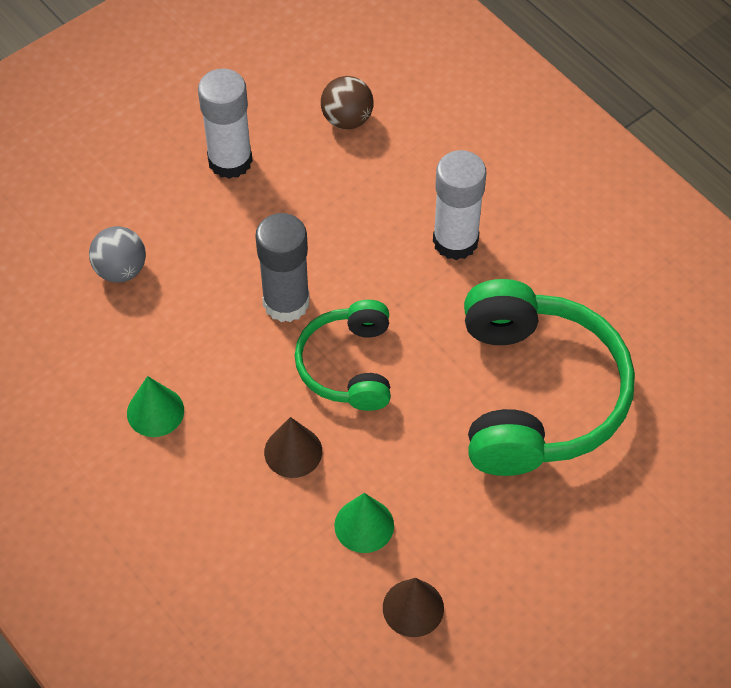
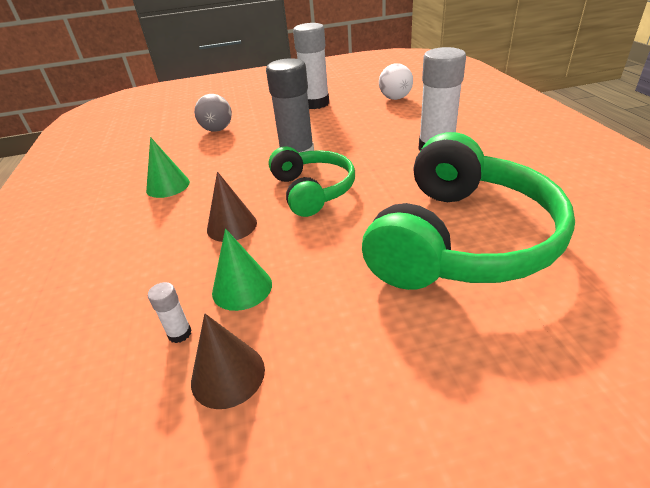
camera: 30 degrees right, 20 degrees down
(344, 590) = (179, 333): none -> white glue stick
(347, 119) = (395, 98): brown ball -> white ball
(348, 365) = (313, 190): green headphones -> green headphones turned 135 degrees clockwise

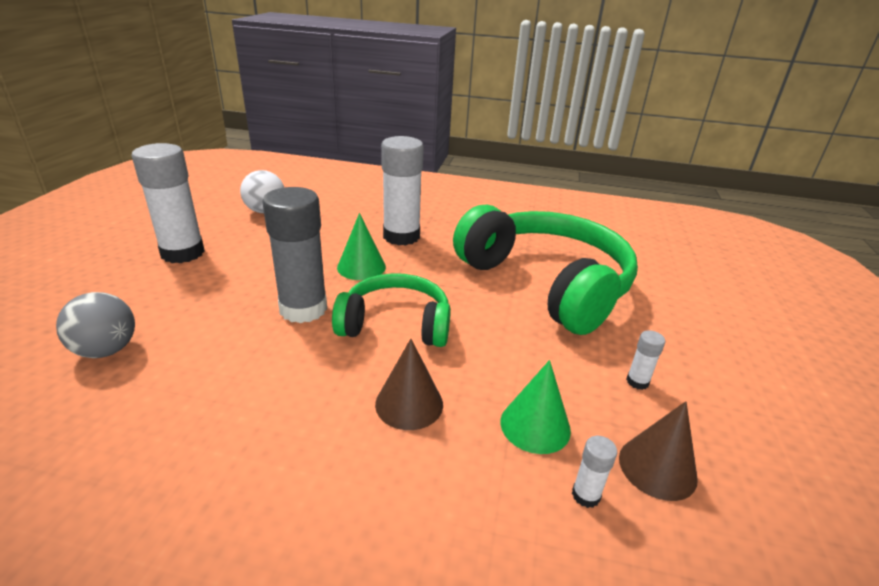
camera: 70 degrees left, 5 degrees down
(168, 186) = (225, 446): green cone -> green cone (361, 267)
(345, 340) = (637, 382): none -> white glue stick

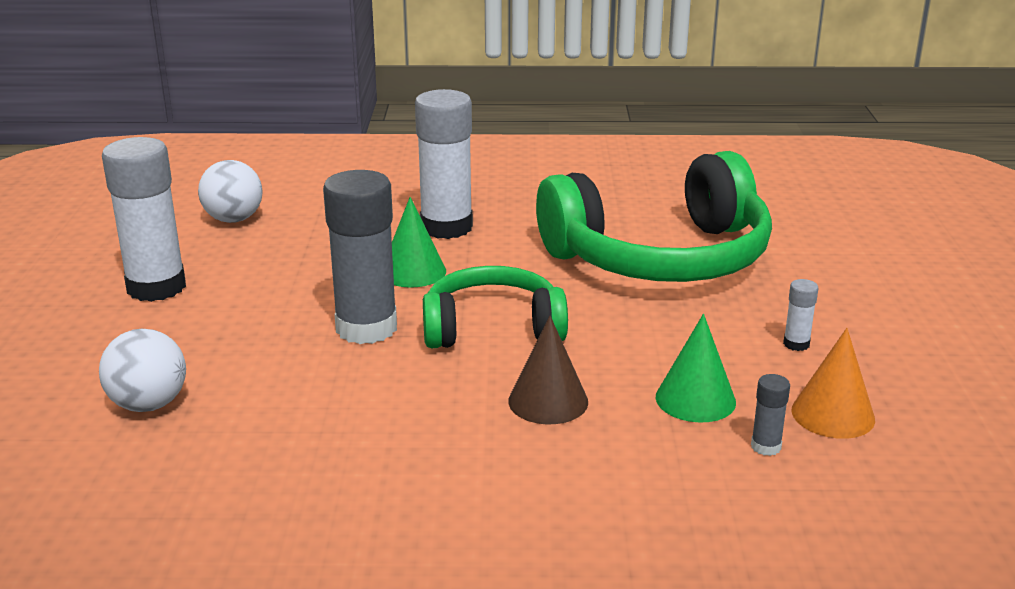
camera: 10 degrees left, 5 degrees down
(106, 350) = (148, 404): grey ball -> white ball
(547, 283) = (661, 257): green headphones -> green headphones turned 120 degrees clockwise
(585, 495) = (765, 447): white glue stick -> grey glue stick
(657, 467) = (833, 414): brown cone -> orange cone

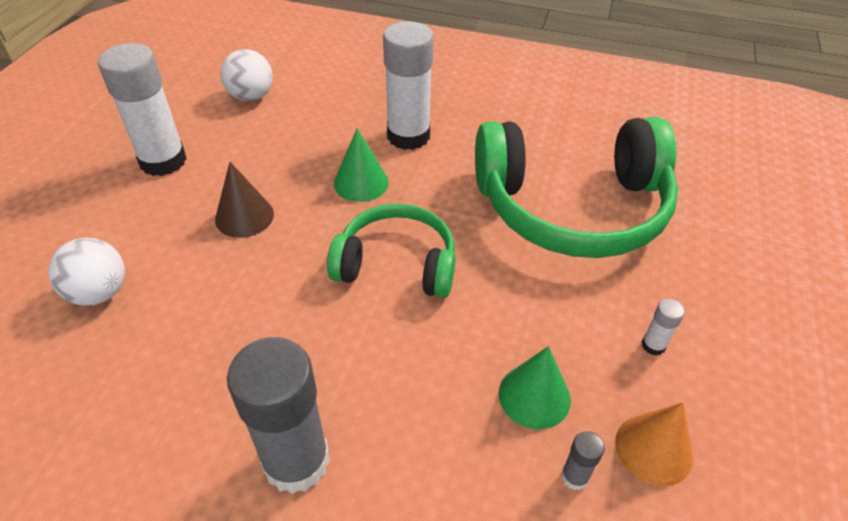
camera: 15 degrees right, 20 degrees up
(366, 328) = (297, 242): grey glue stick -> grey glue stick (296, 461)
(548, 401) = (406, 366): brown cone -> brown cone (244, 216)

